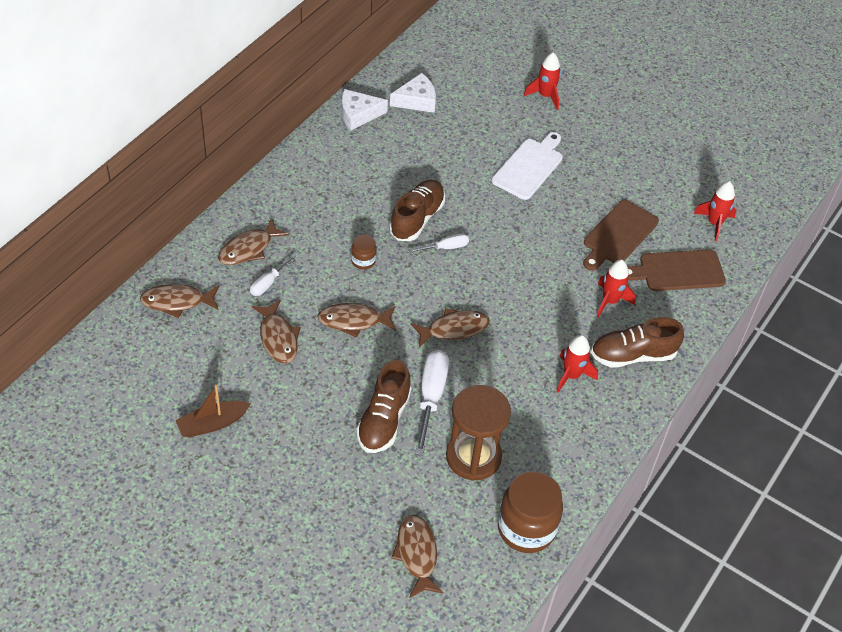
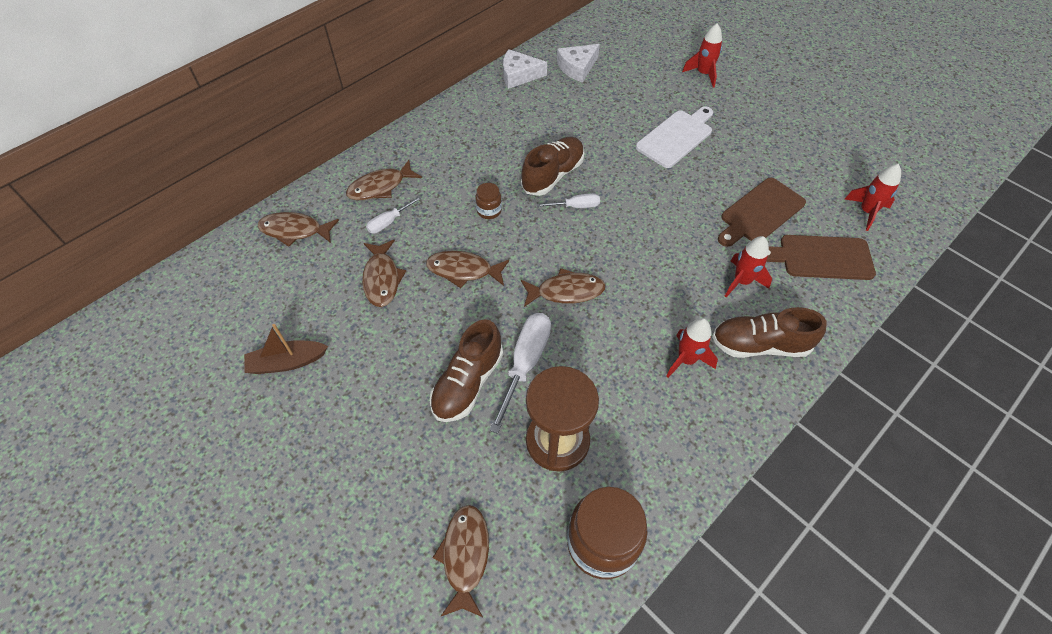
camera: 15 degrees right, 5 degrees up
(417, 100) = (577, 68): white cheese -> white cheese turned 150 degrees clockwise

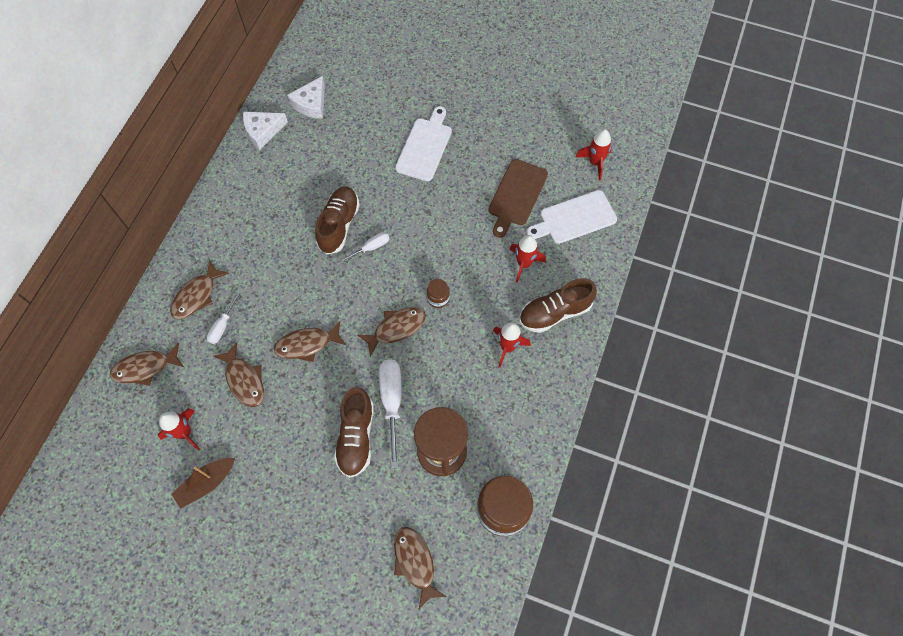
camera: 25 degrees left, 10 degrees up
(489, 211) = (301, 281): brown jar -> brown jar (438, 298)
(703, 74) = (423, 71): red rocket -> red rocket (184, 432)
(821, 257) = (574, 218): brown cutting board -> white cutting board

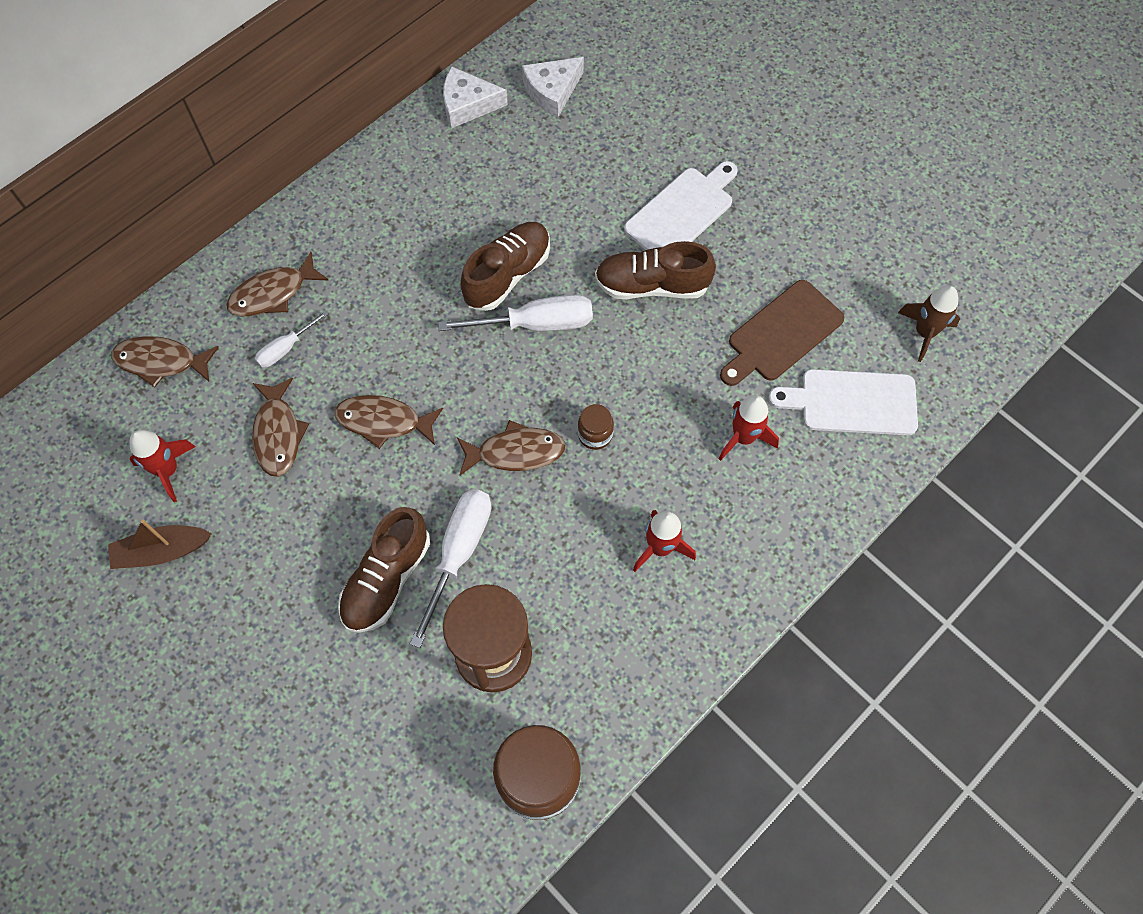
camera: 25 degrees right, 0 degrees up
(370, 248) = (535, 324): white screwdriver -> white screwdriver, size x1.79
(415, 562) = (380, 792): brown fish -> none
(555, 312) = (755, 527): brown shoe -> brown shoe (652, 285)
(595, 162) = (924, 333): red rocket -> brown rocket

